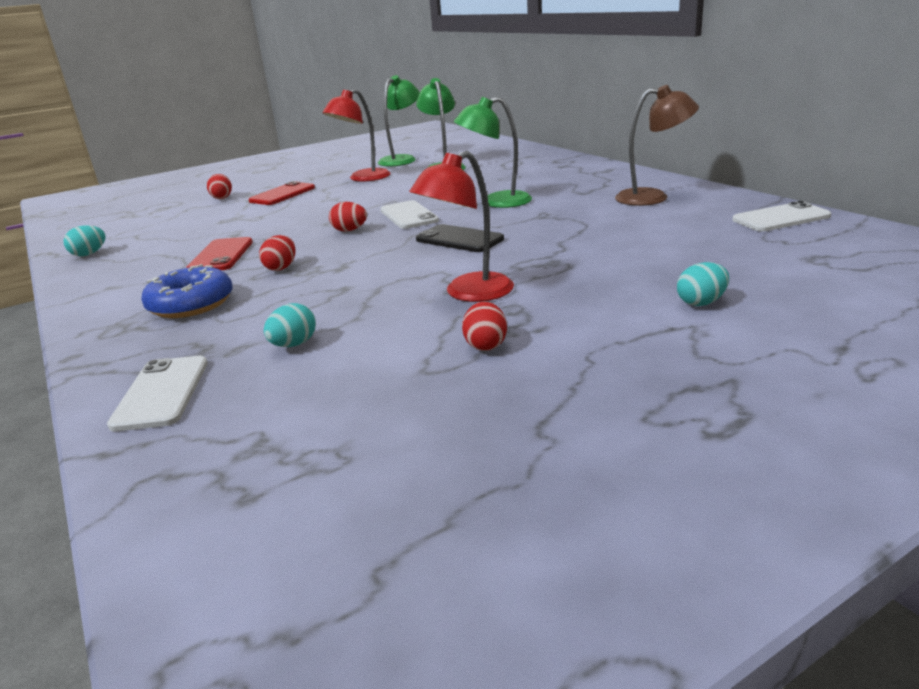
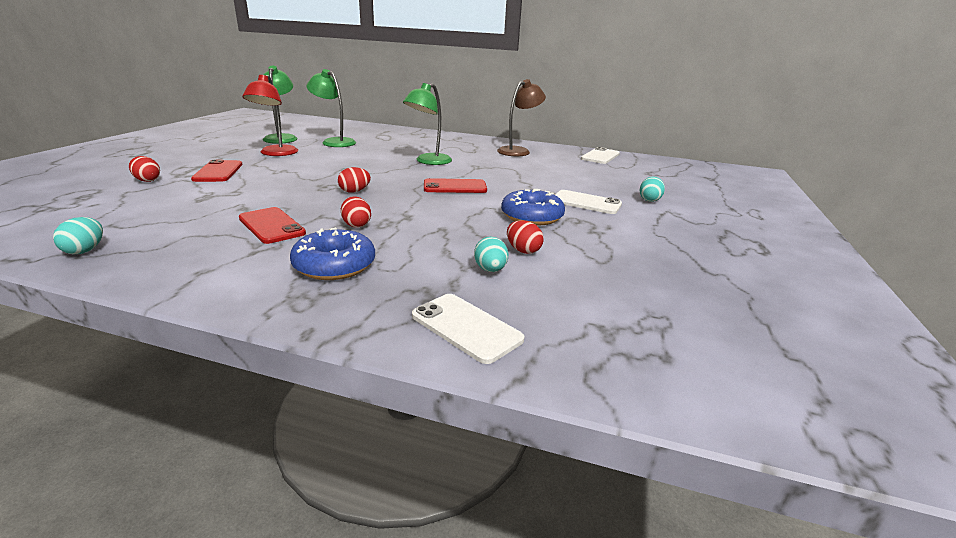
camera: 45 degrees left, 0 degrees up
(408, 215) = (381, 176): white phone -> white phone (586, 203)
(459, 239) = (455, 187): black phone -> red phone
(468, 293) = (532, 216): red lamp -> blue donut
(485, 345) = (602, 241): red egg -> red egg (523, 250)

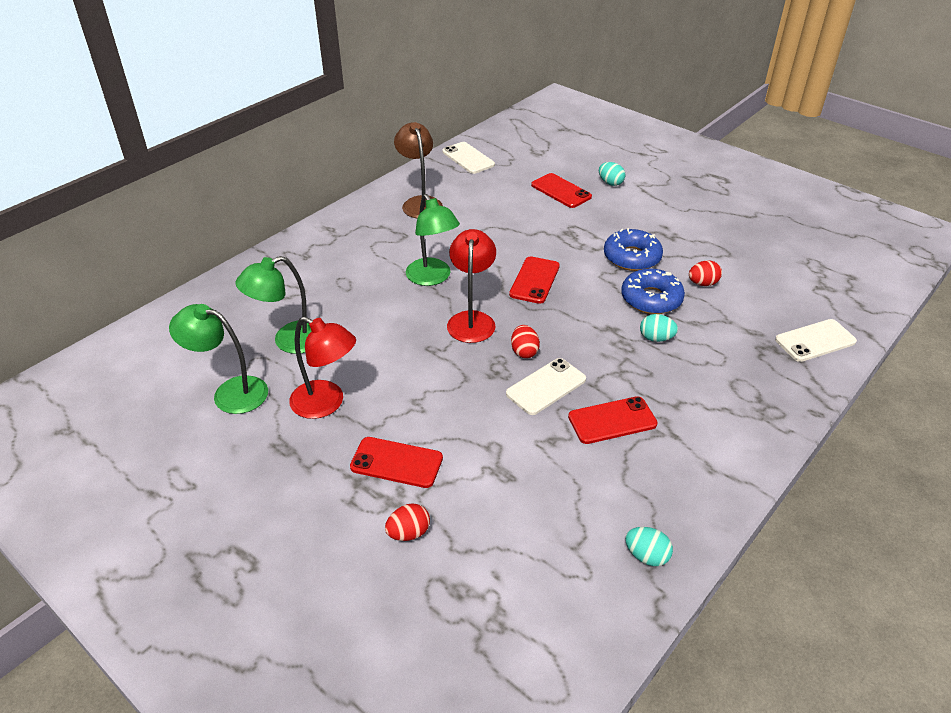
camera: 65 degrees left, 15 degrees up
(334, 265) = (712, 388): blue donut -> blue donut (651, 299)
(356, 225) = (624, 364): red egg -> none
(385, 175) = (472, 320): none -> red lamp
(490, 270) = (734, 309): turquoise egg -> turquoise egg (656, 338)
(586, 203) = (607, 217): white phone -> white phone (546, 386)
(602, 184) = (561, 191): none -> red phone

